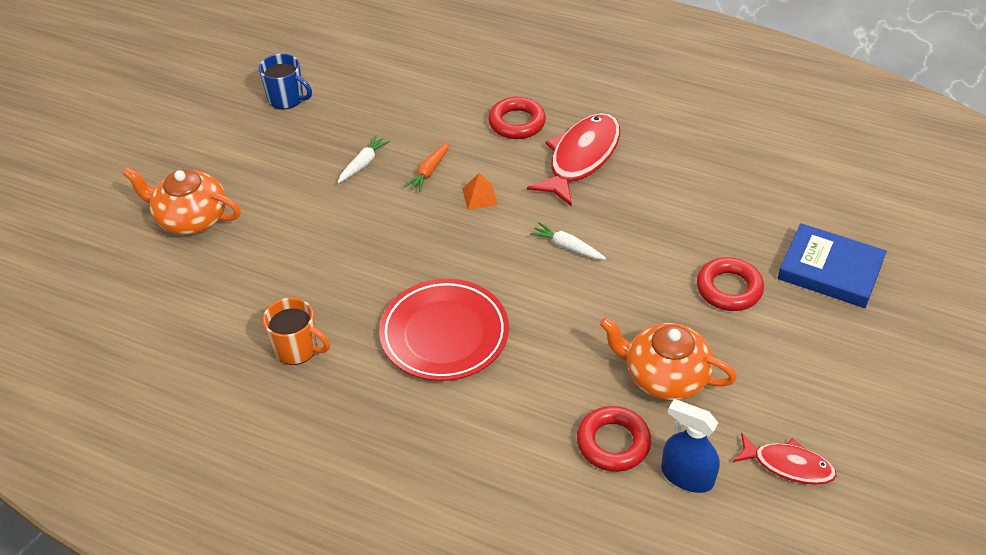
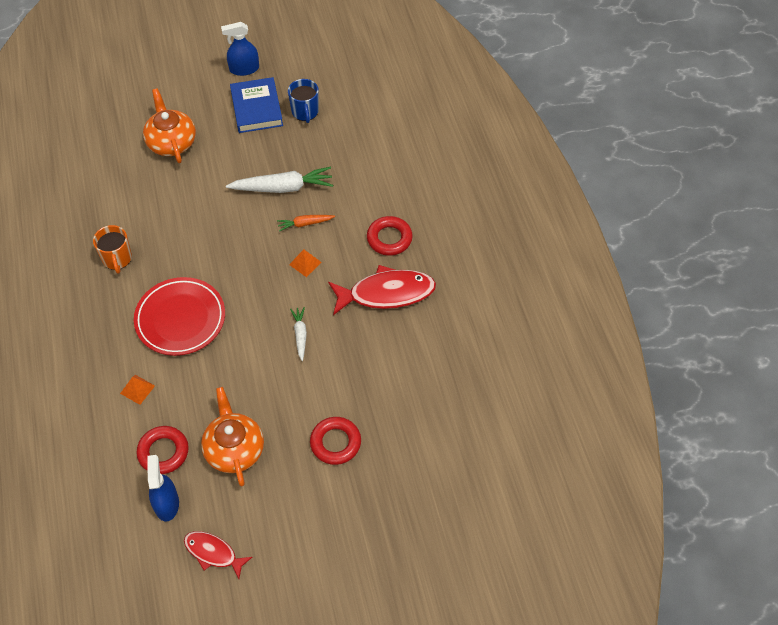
camera: 50 degrees right, 10 degrees up
(169, 112) = (244, 69): none -> blue spray bottle
(363, 164) = (283, 187): white carrot -> white carrot, size x1.87
(503, 423) = (137, 389): none -> orange pyramid
(788, 465) = (213, 553): red fish -> red fish turned 135 degrees clockwise
(830, 270) = (400, 492): blue book -> blue book (256, 108)

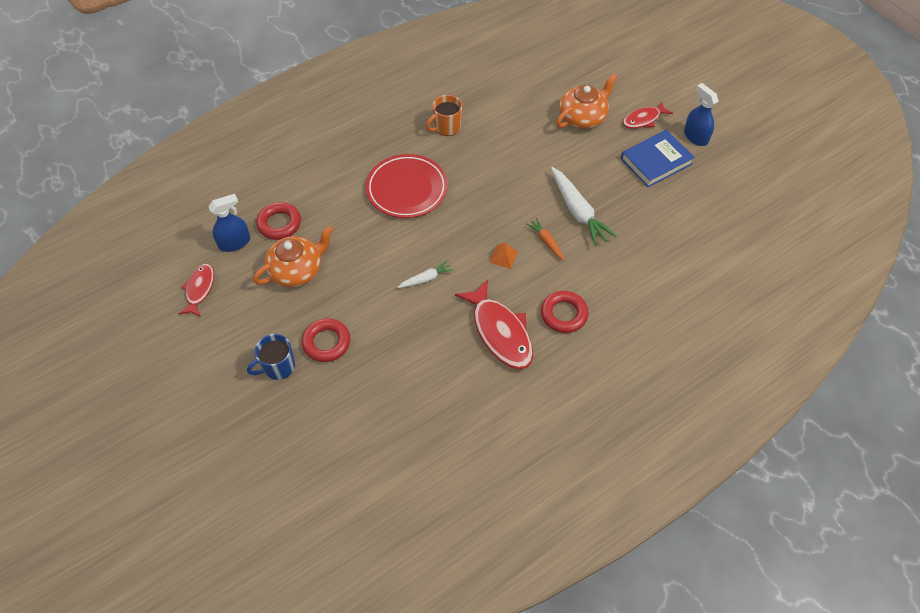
camera: 70 degrees right, 0 degrees up
(137, 389) = (330, 186): orange pyramid -> none
(202, 98) = (643, 119): none -> red fish
(305, 112) = (674, 198): blue mug -> blue mug (278, 367)

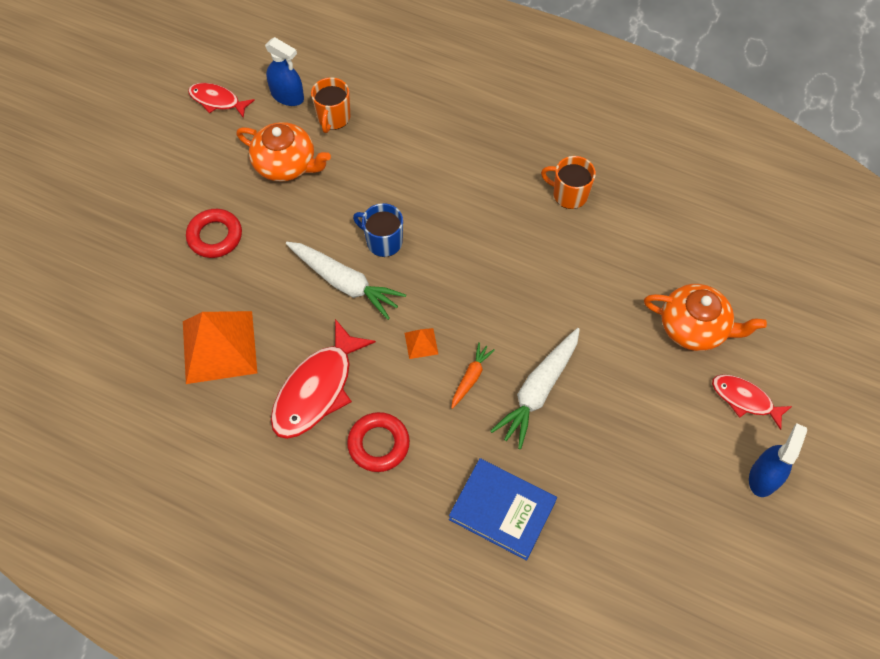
camera: 60 degrees right, 5 degrees up
(199, 289) = (217, 101): red fish -> red fish turned 135 degrees counterclockwise
(278, 367) = (166, 212): blue mug -> blue mug (383, 241)
(279, 224) = (333, 118): red ring -> orange mug
(407, 189) = (453, 203): red plate -> none
(425, 379) = (219, 346): none -> orange pyramid
(426, 279) = (344, 283): white carrot -> white carrot, size x1.87
(656, 161) = (683, 445): blue book -> blue book (502, 510)

